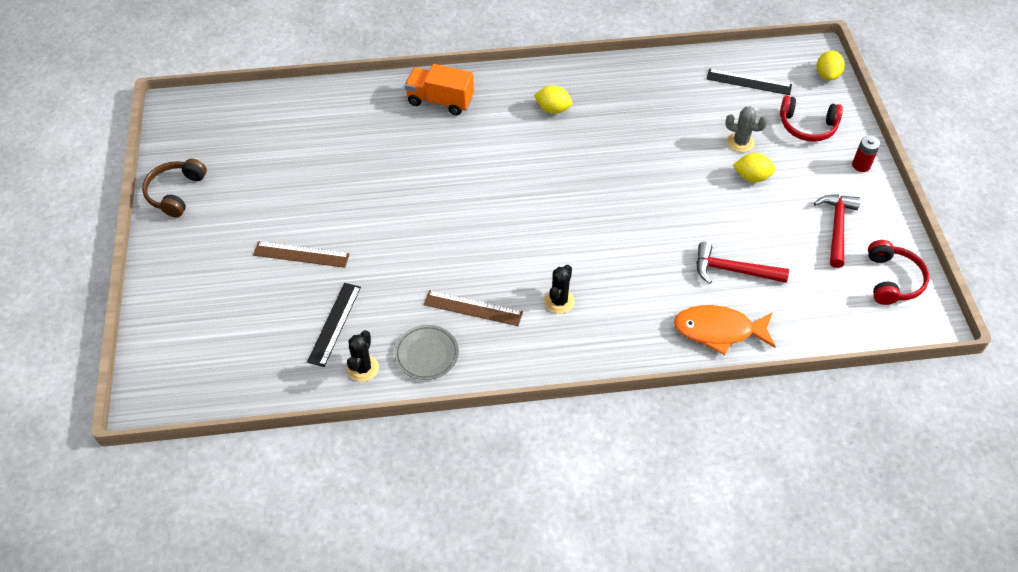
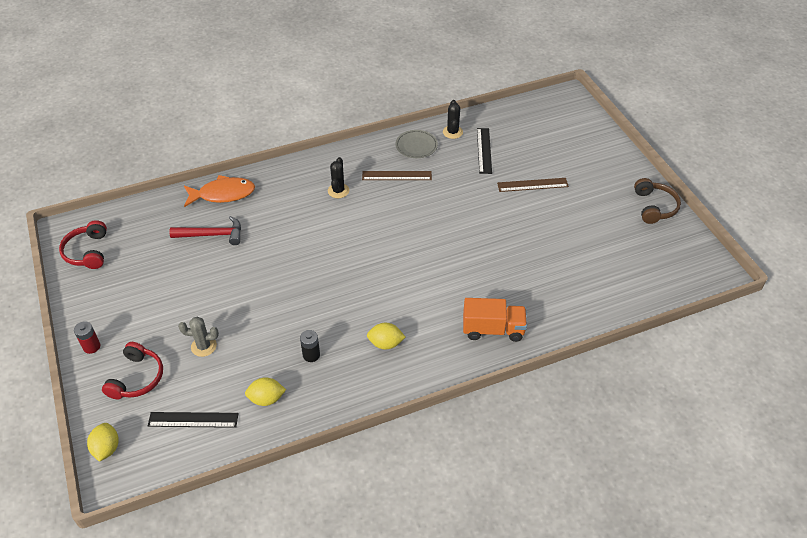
camera: 165 degrees right, 5 degrees down
(630, 113) = (311, 355): none -> black battery
(752, 177) = (194, 314): yellow lemon -> yellow lemon (266, 399)
(807, 126) = (137, 378): red headphones -> red headphones turned 105 degrees clockwise
(836, 227) = (125, 284): red hammer -> none

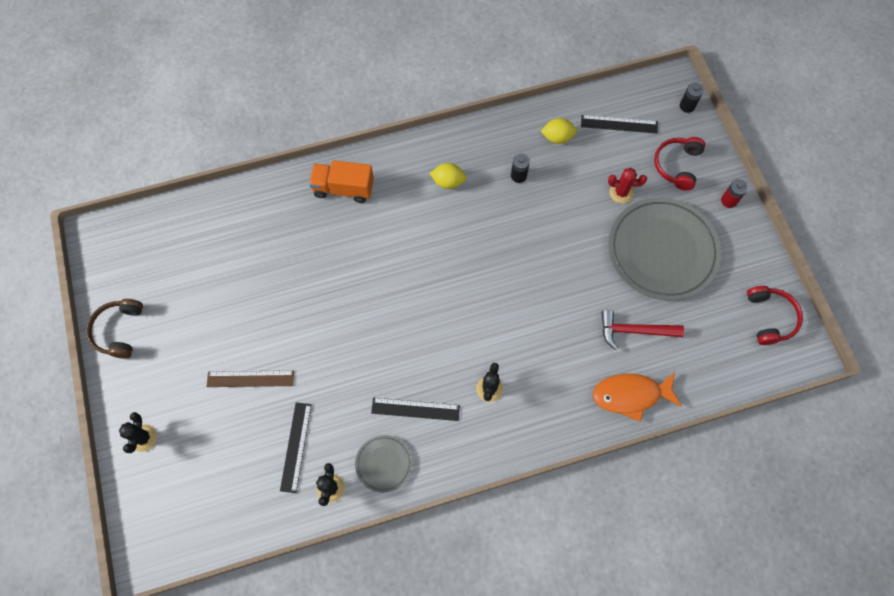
camera: 175 degrees left, 20 degrees up
(106, 448) = (687, 106): yellow lemon -> black battery
(173, 297) = (662, 251): none -> grey plate
(204, 346) = (621, 192): grey cactus -> red cactus
(396, 176) = (415, 409): brown ruler -> black ruler
(600, 148) = (143, 438): none -> black cactus

